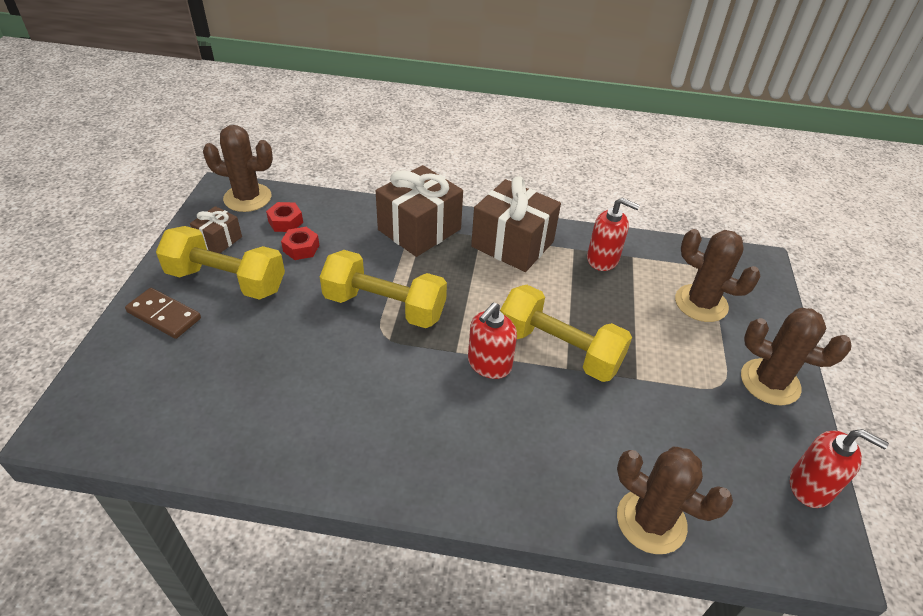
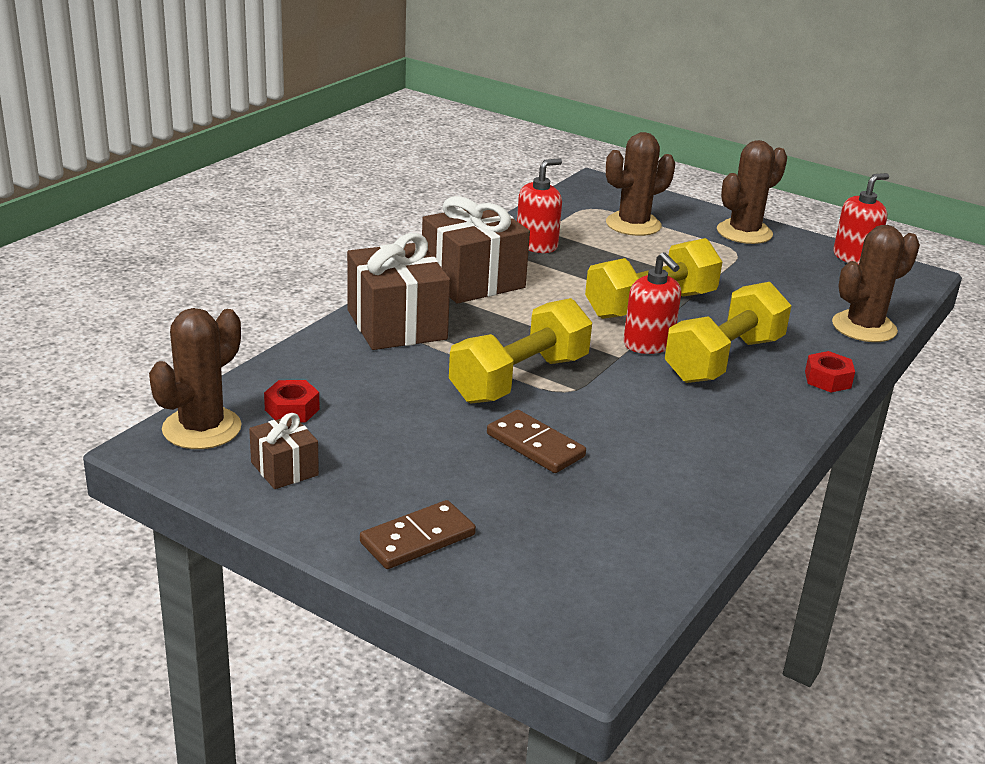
camera: 65 degrees left, 15 degrees down
(226, 280) = (383, 477): yellow dumbbell -> yellow dumbbell (723, 359)
(298, 338) = (535, 445): none -> brown domino
(301, 248) = (362, 409): red nut -> red nut (827, 379)

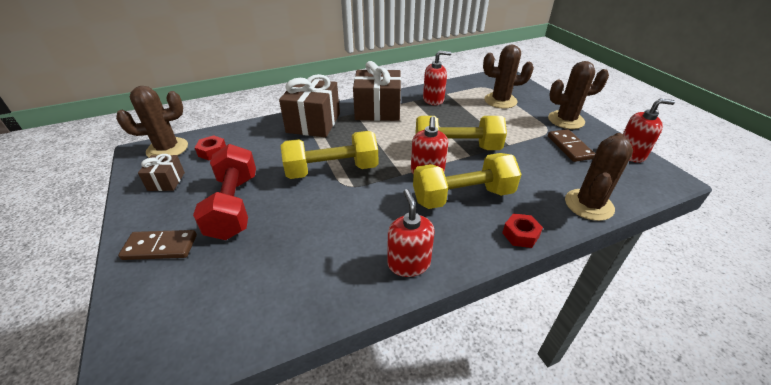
camera: 35 degrees right, 10 degrees up
(445, 462) = (234, 206): none -> red dumbbell
(535, 445) = (289, 213): brown domino -> brown domino (569, 147)
(746, 445) = (409, 263): none -> red soap dispenser
(864, 327) = (588, 205): brown cactus -> brown cactus turned 60 degrees counterclockwise

